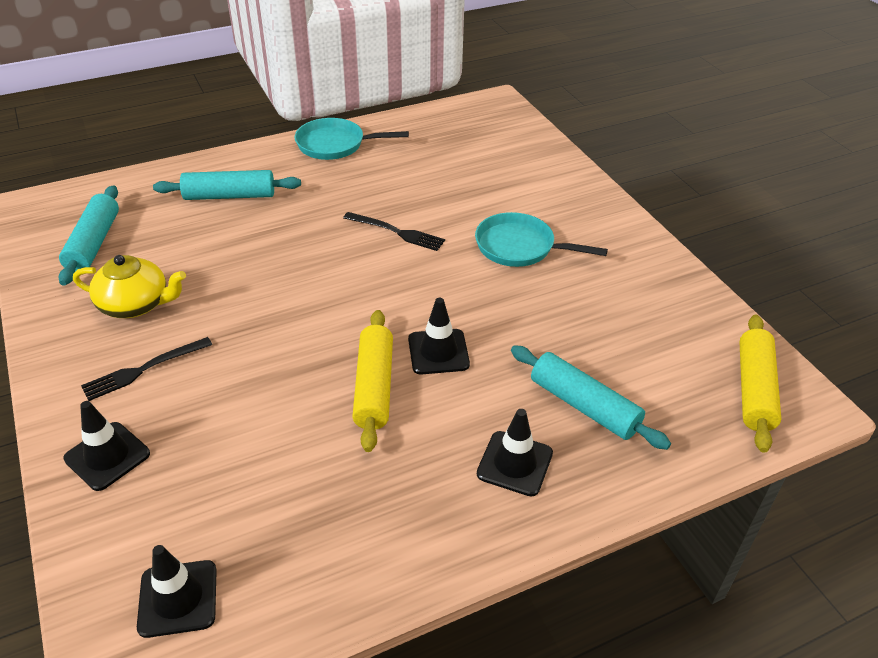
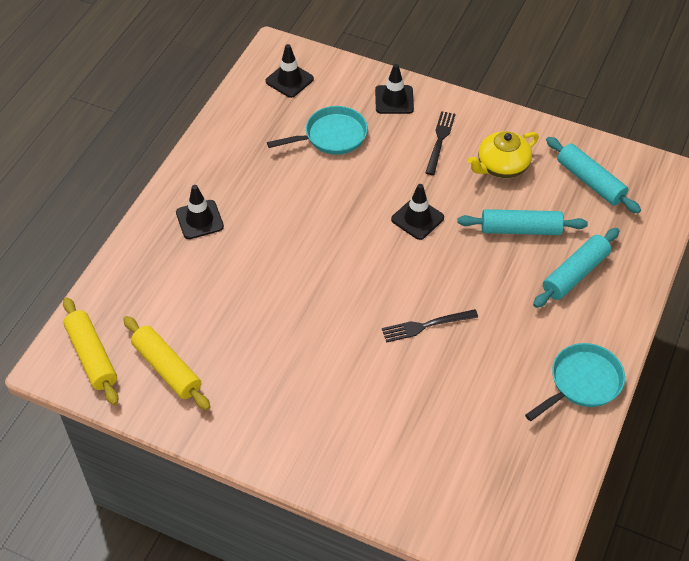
camera: 140 degrees right, 10 degrees up
(374, 387) = (313, 210): yellow rolling pin -> yellow rolling pin (167, 368)
(438, 352) = (300, 254): black traffic cone -> black traffic cone (417, 218)
(520, 247) = (329, 374): turquoise pan -> turquoise pan (331, 136)
(584, 406) = (188, 276): turquoise rolling pin -> turquoise rolling pin (520, 229)

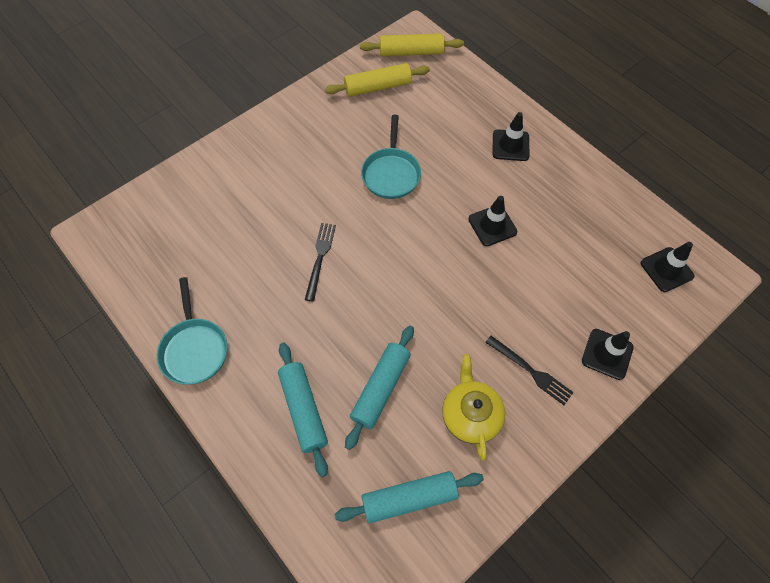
camera: 115 degrees right, 10 degrees up
(331, 136) = (573, 275): turquoise pan -> turquoise pan (391, 173)
(417, 218) = (437, 303): black traffic cone -> black traffic cone (492, 225)

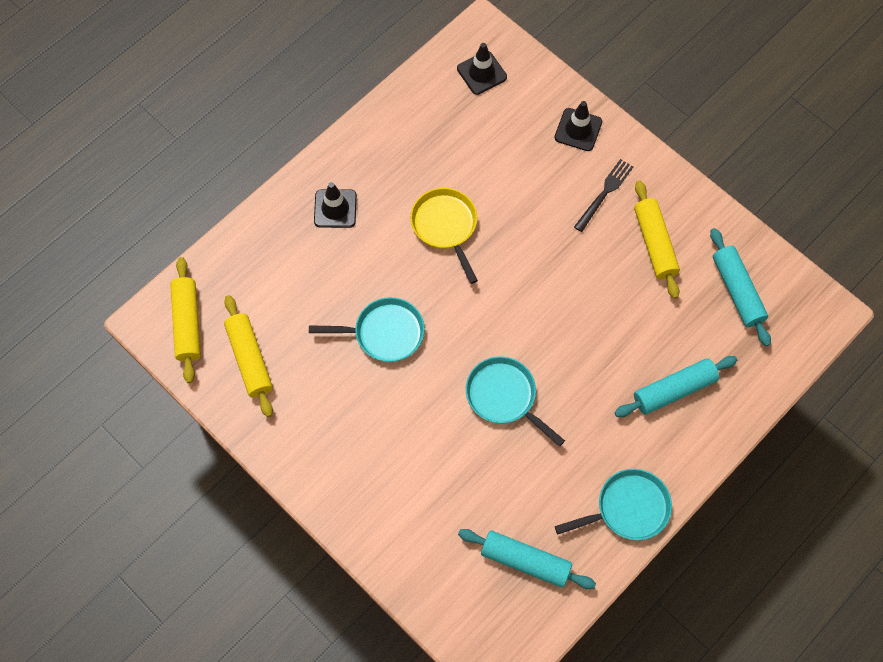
camera: 95 degrees left, 5 degrees up
(320, 258) = (504, 397): black fork -> turquoise pan
(381, 388) = (642, 322): turquoise rolling pin -> turquoise rolling pin (525, 561)
(470, 415) = (654, 243): yellow teapot -> yellow rolling pin
(492, 225) = (446, 227): black traffic cone -> yellow pan

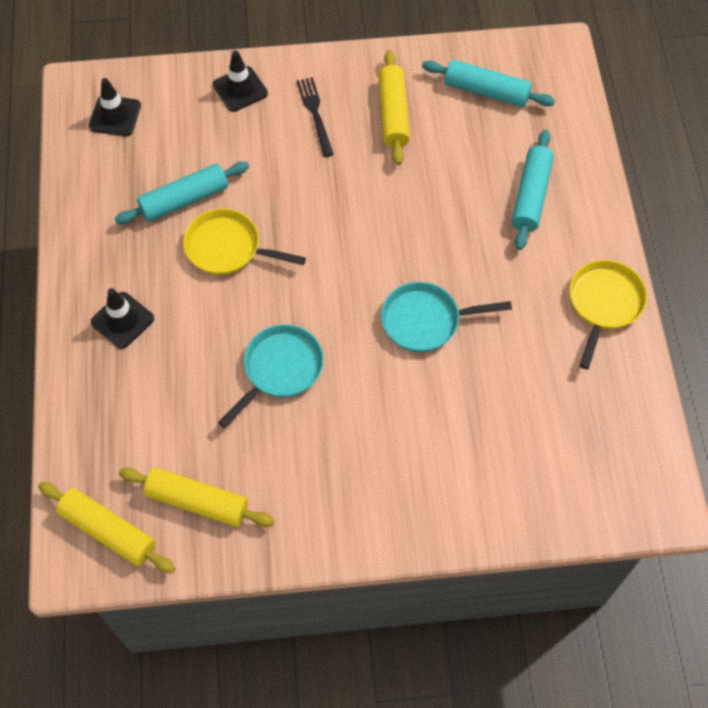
camera: 50 degrees left, 5 degrees down
(525, 561) = (586, 415): turquoise rolling pin -> turquoise rolling pin (184, 199)
(627, 508) = (604, 304): turquoise pan -> yellow pan
(654, 243) = (393, 114): yellow rolling pin -> yellow rolling pin turned 60 degrees clockwise

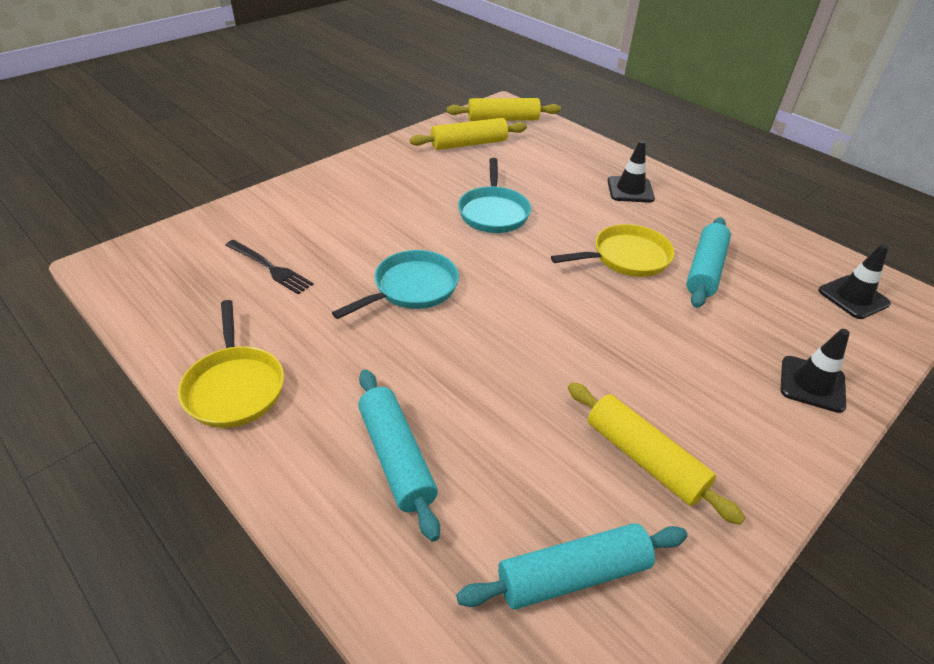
camera: 140 degrees right, 20 degrees down
(315, 113) = (716, 405): black fork -> black fork (270, 268)

